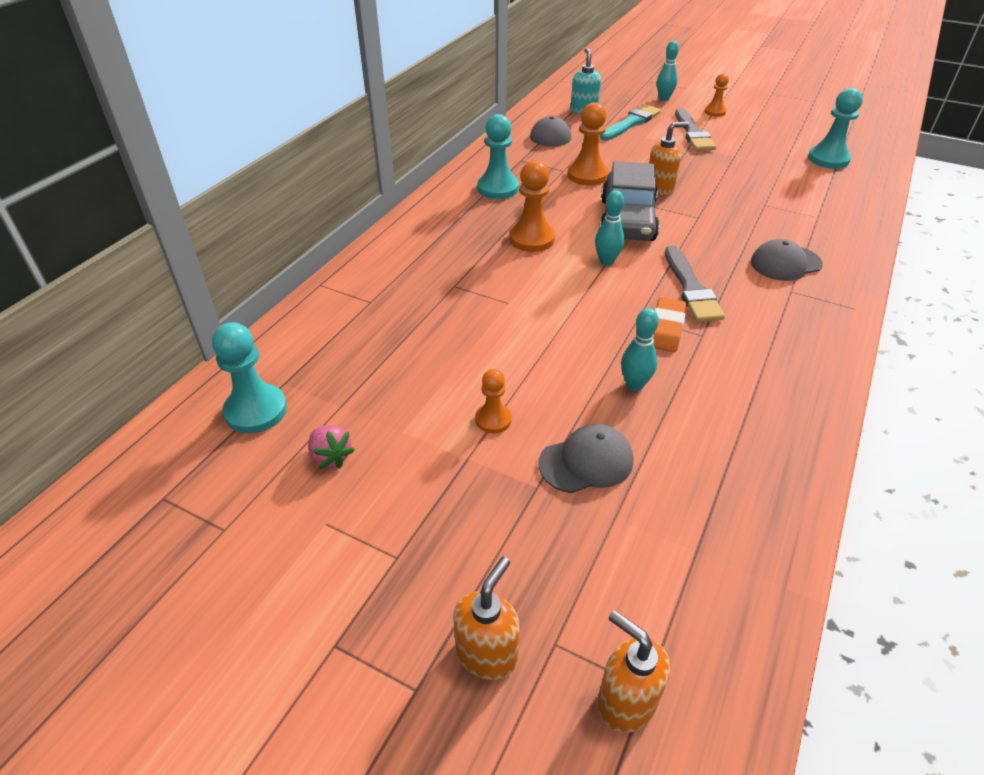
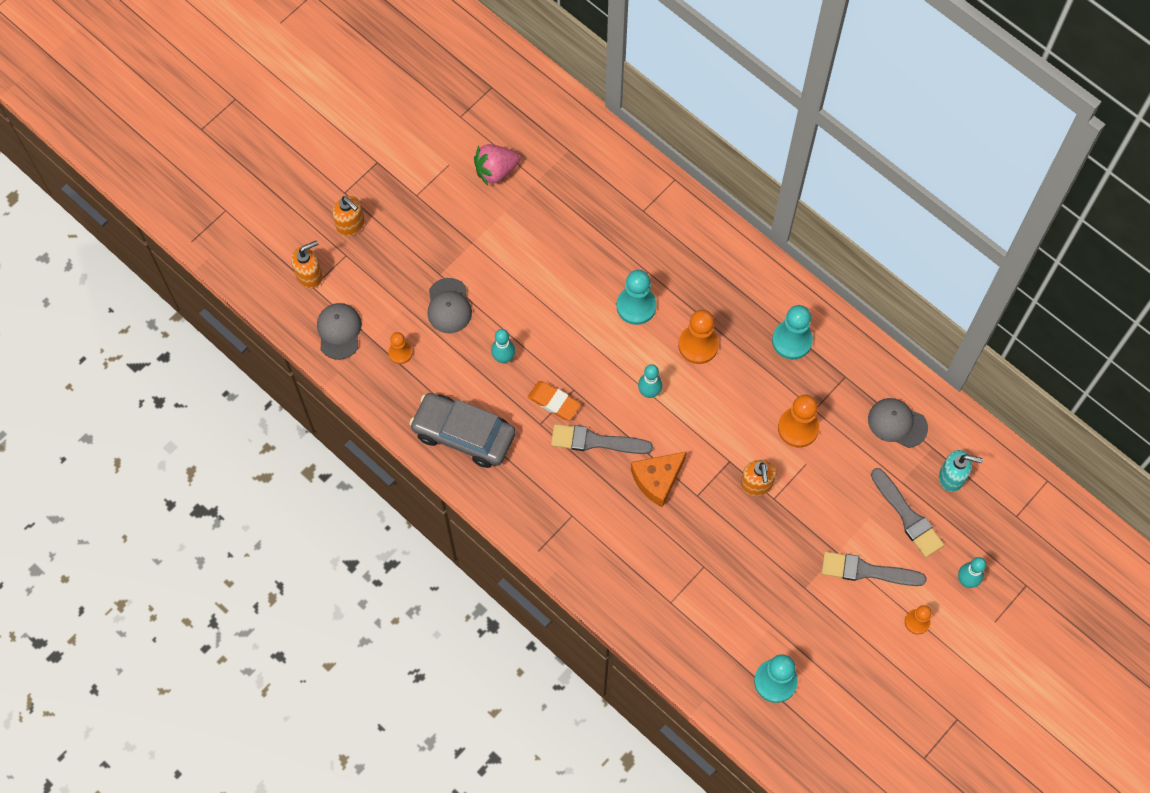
camera: 105 degrees right, 25 degrees up
(256, 410) = (547, 133): turquoise pawn -> turquoise pawn (636, 306)
(331, 457) = (496, 171): pink strawberry -> pink strawberry, size x1.53
(493, 419) = (499, 264): orange pawn -> orange pawn (400, 353)
(627, 220) = (708, 433): grey car -> grey car (463, 434)
(631, 123) = (907, 516): turquoise brush -> grey brush
(701, 242) = (657, 480): none -> orange cheese
(785, 263) = (608, 532): grey cap -> grey cap (339, 331)

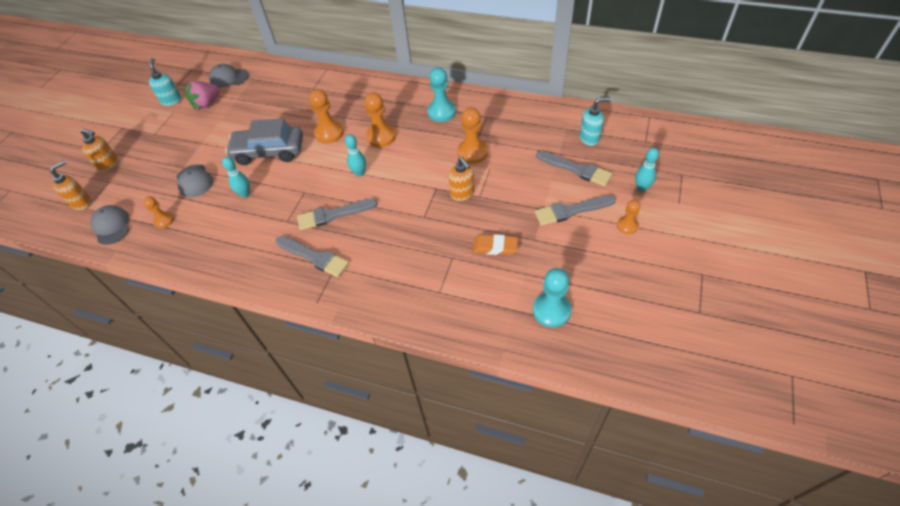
camera: 20 degrees left, 15 degrees down
(451, 141) = (171, 101): none -> turquoise soap dispenser
(463, 434) = (229, 250): grey car -> grey car (269, 151)
(554, 402) = (292, 204): orange eraser -> orange eraser (495, 247)
(554, 490) = (314, 257): none -> grey brush
(636, 306) = (329, 133): turquoise pawn -> orange pawn
(657, 480) = (390, 219): orange cheese -> none
(897, 423) = (535, 126): grey cap -> grey cap (228, 78)

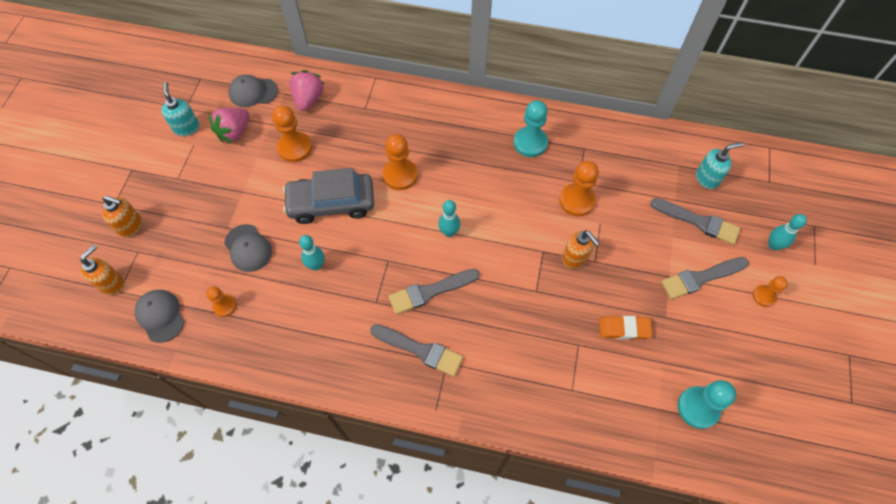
camera: 10 degrees left, 10 degrees up
(270, 82) = (308, 99): none -> pink strawberry
(381, 137) = (464, 179): orange pawn -> orange pawn (295, 148)

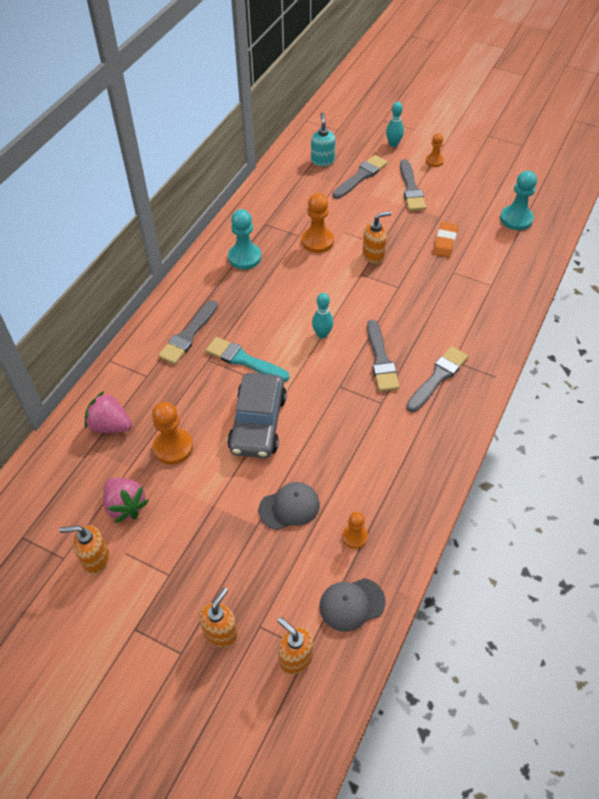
camera: 75 degrees left, 10 degrees down
(186, 128) = (95, 559): turquoise soap dispenser -> orange soap dispenser
(253, 92) = (73, 480): grey cap -> none
(316, 265) = (328, 446): turquoise bowling pin -> none
(400, 175) = (244, 360): orange pawn -> turquoise brush
(418, 125) = (188, 335): none -> grey brush

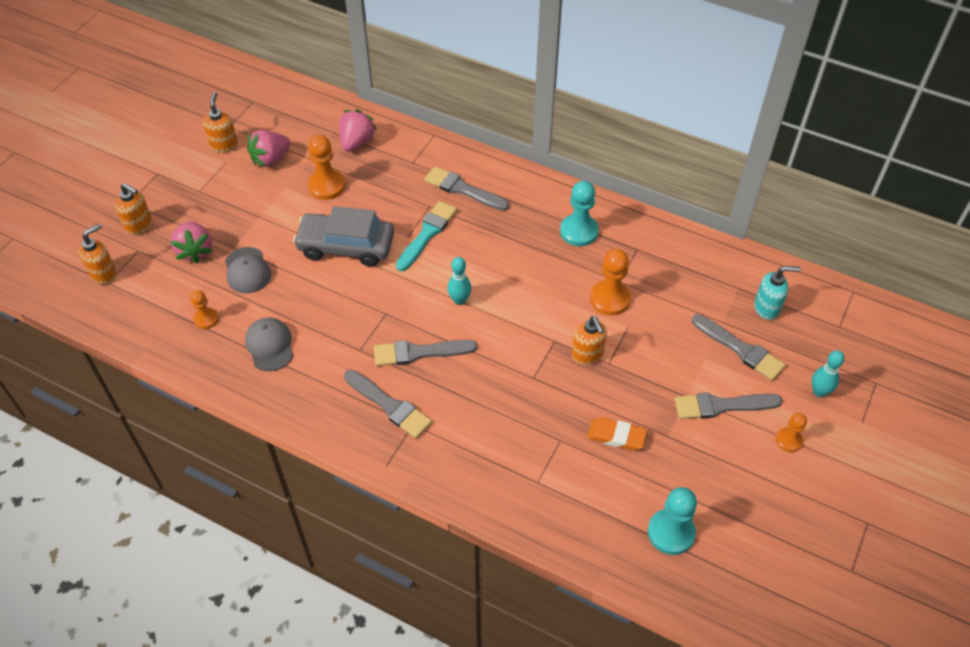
camera: 90 degrees right, 0 degrees up
(261, 563) = (195, 250): none -> pink strawberry
(351, 604) = (140, 314): grey cap -> grey cap (270, 345)

